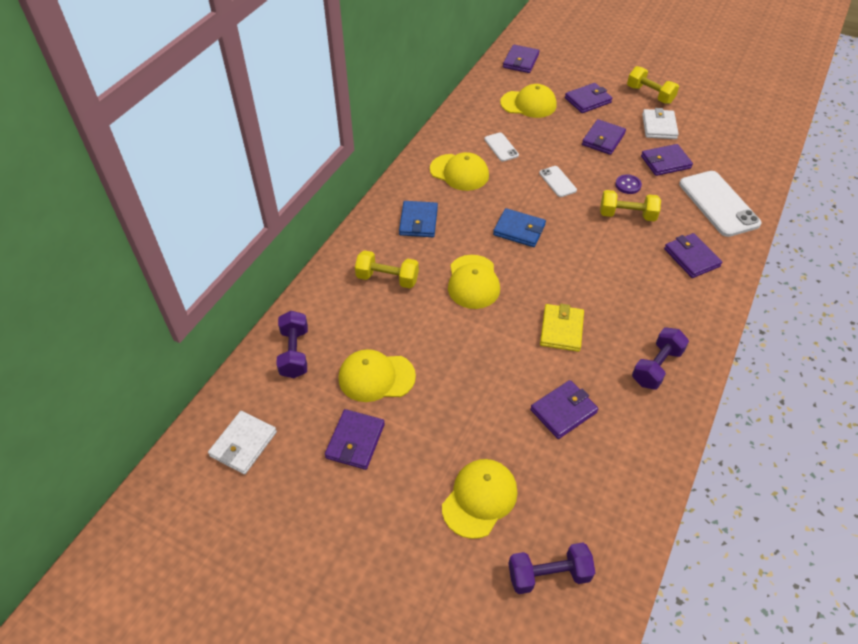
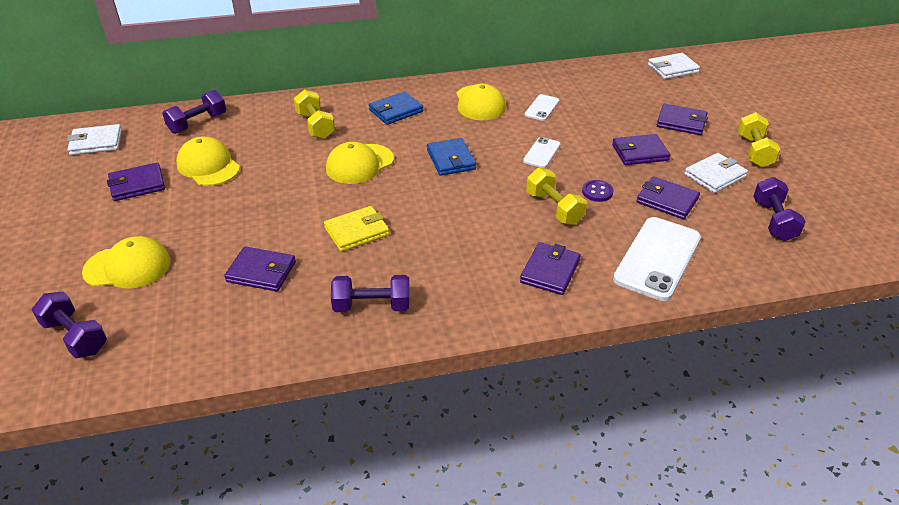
camera: 50 degrees right, 10 degrees down
(520, 61) = (672, 69): purple wallet -> white wallet
(528, 104) = (621, 96): yellow cap -> none
(723, 135) = (773, 221): none -> purple dumbbell

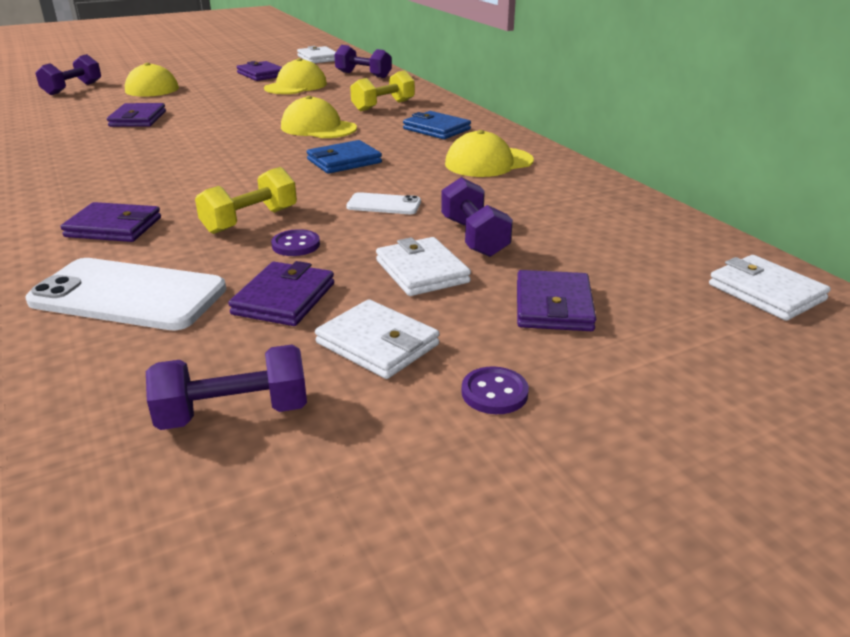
camera: 75 degrees right, 10 degrees down
(357, 231) = (197, 140): yellow wallet -> none
(372, 306) = (77, 157): purple dumbbell -> purple dumbbell (474, 237)
(542, 108) = (507, 196): white phone -> none
(639, 152) = (422, 271): purple wallet -> white wallet
(754, 151) = (494, 393): yellow dumbbell -> purple button

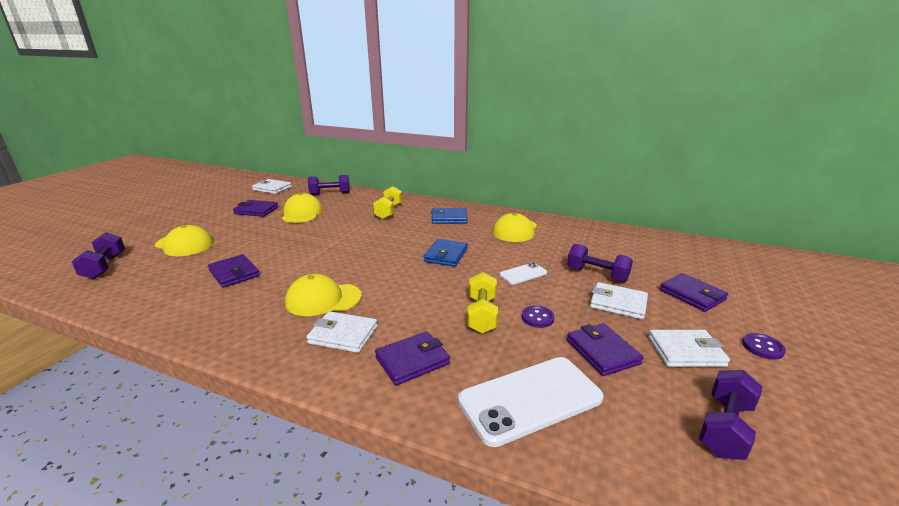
camera: 40 degrees left, 5 degrees down
(318, 128) = (382, 238): yellow cap -> yellow cap (323, 299)
(766, 292) = (725, 254): white wallet -> white wallet (343, 335)

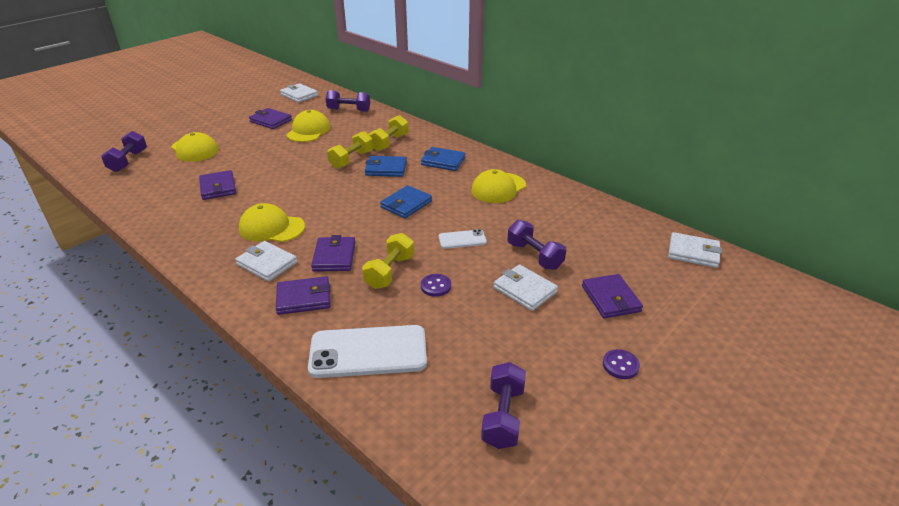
camera: 20 degrees right, 10 degrees up
(363, 229) = (351, 160): none -> yellow dumbbell
(402, 231) = (386, 169): none -> blue wallet
(602, 352) = (464, 330): purple wallet -> purple wallet (334, 257)
(686, 351) = (540, 349): white wallet -> white wallet (693, 253)
(724, 427) = (503, 416): purple dumbbell -> purple dumbbell turned 45 degrees counterclockwise

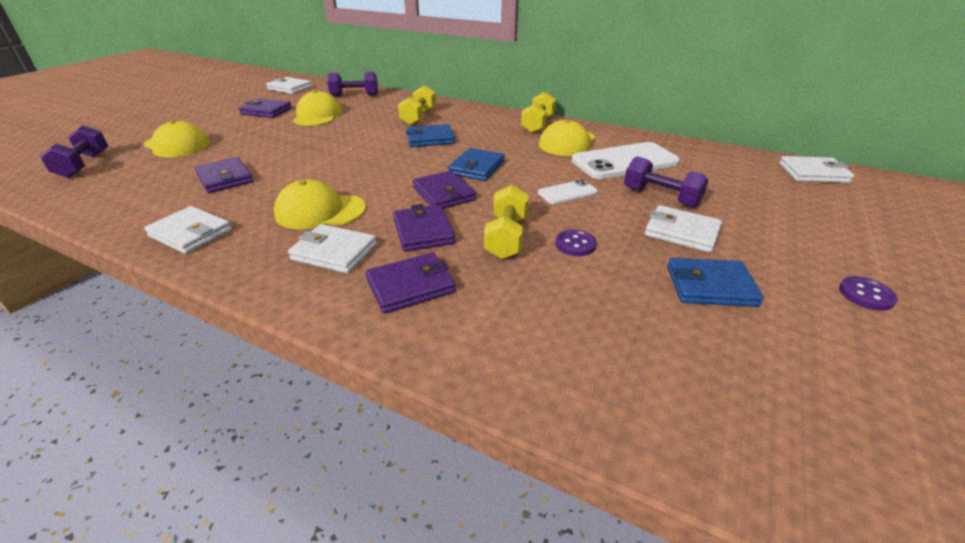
camera: 15 degrees left, 0 degrees up
(182, 233) = (191, 233): none -> white wallet
(351, 160) = (384, 135): yellow dumbbell -> yellow dumbbell (537, 125)
(368, 352) = (547, 340): white phone -> white phone (624, 162)
(443, 161) = (489, 126): blue wallet -> blue wallet (710, 286)
(503, 416) = (797, 391): purple dumbbell -> none
(610, 299) = (780, 226): purple wallet -> purple wallet (443, 194)

